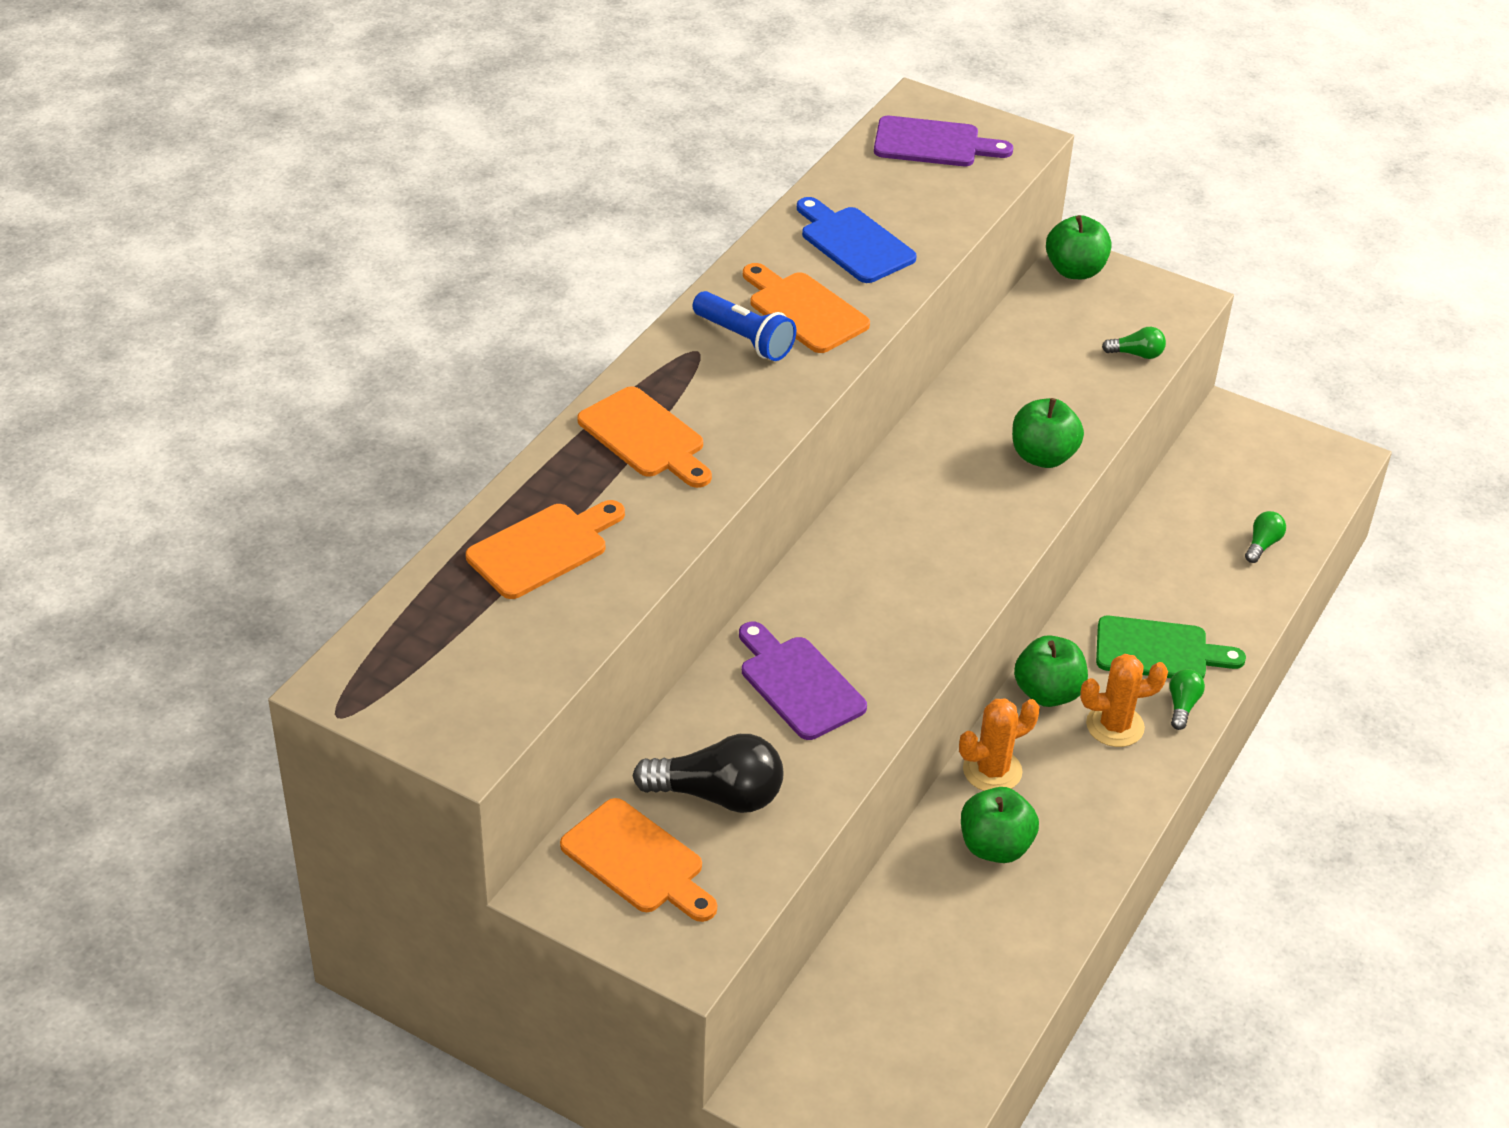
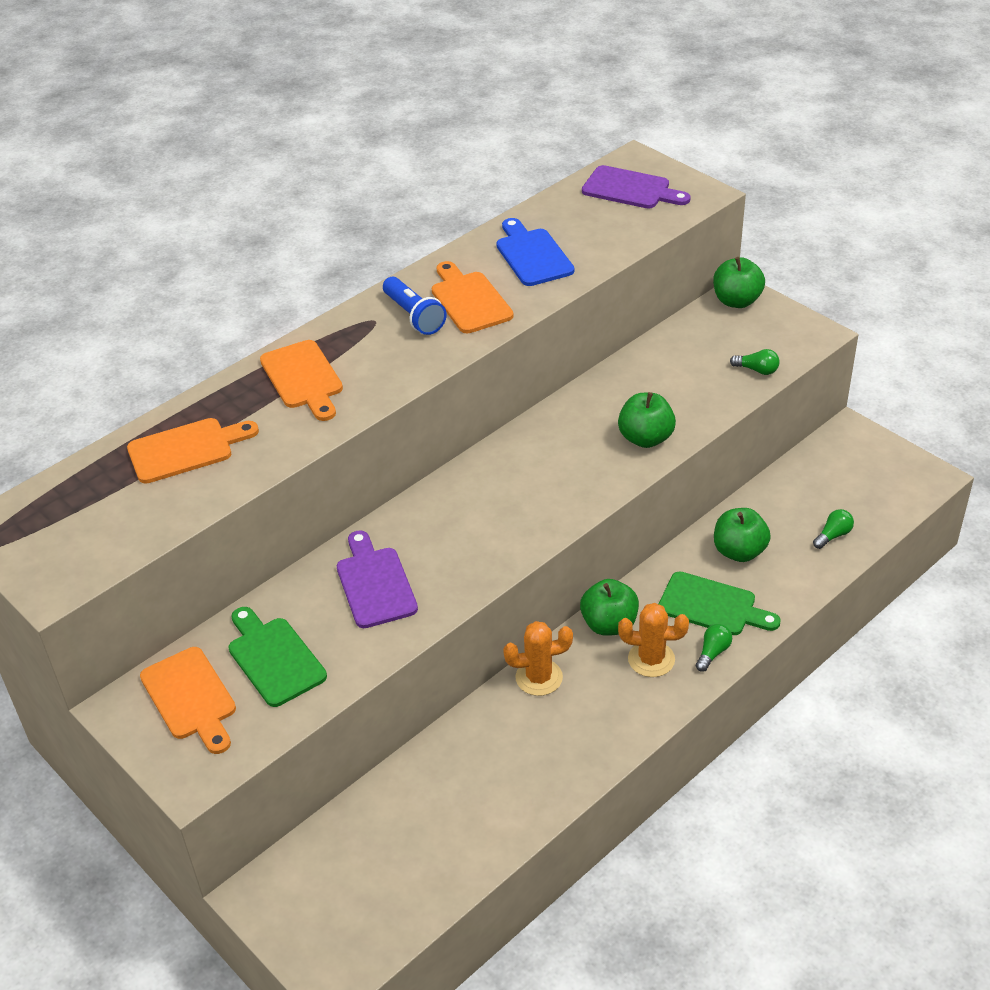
camera: 20 degrees right, 0 degrees up
(718, 795) = (274, 658): black light bulb -> green cutting board
(995, 847) = (515, 738): green apple -> green apple (739, 551)

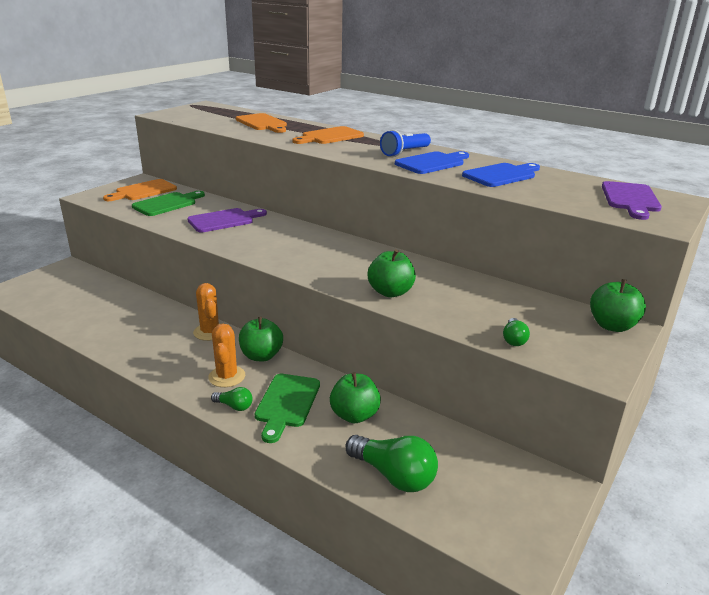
camera: 75 degrees right, 15 degrees down
(469, 300) = (432, 163): orange cutting board -> blue cutting board
(833, 535) = (394, 475): green light bulb -> green light bulb, size x1.98

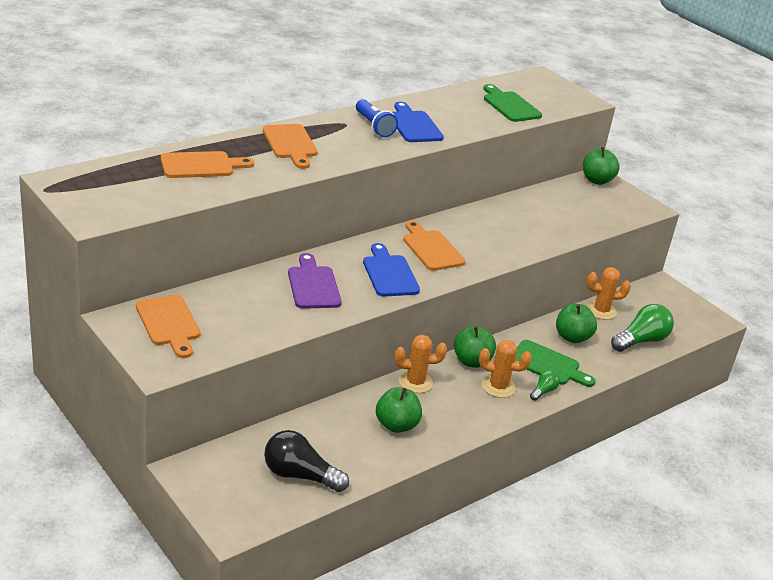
camera: 75 degrees left, 5 degrees up
(66, 303) = (299, 475): none -> black light bulb
(167, 204) = (233, 313): green cutting board -> green cutting board (510, 105)
(327, 253) = (431, 249): none -> orange cutting board
(390, 292) = (520, 242): green apple -> green apple (396, 425)
(433, 432) = (601, 311): none -> orange cactus
(501, 175) = (462, 110): blue cutting board -> blue cutting board (389, 274)
(514, 339) = (605, 220): green light bulb -> none
(630, 199) = (536, 90): purple cutting board -> none

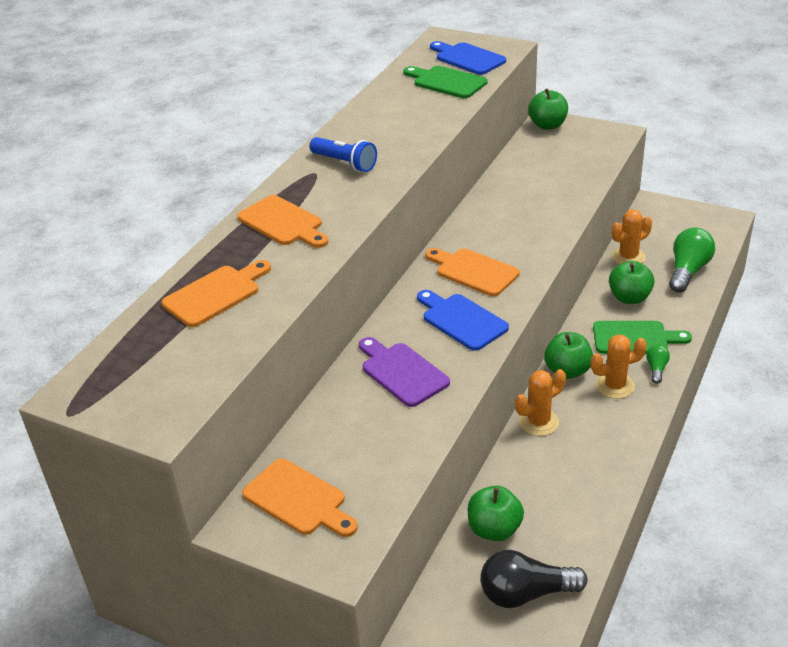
camera: 20 degrees left, 5 degrees up
(396, 425) = (563, 480): green apple -> green apple (494, 529)
(414, 125) = (381, 144): blue cutting board -> blue cutting board (467, 58)

